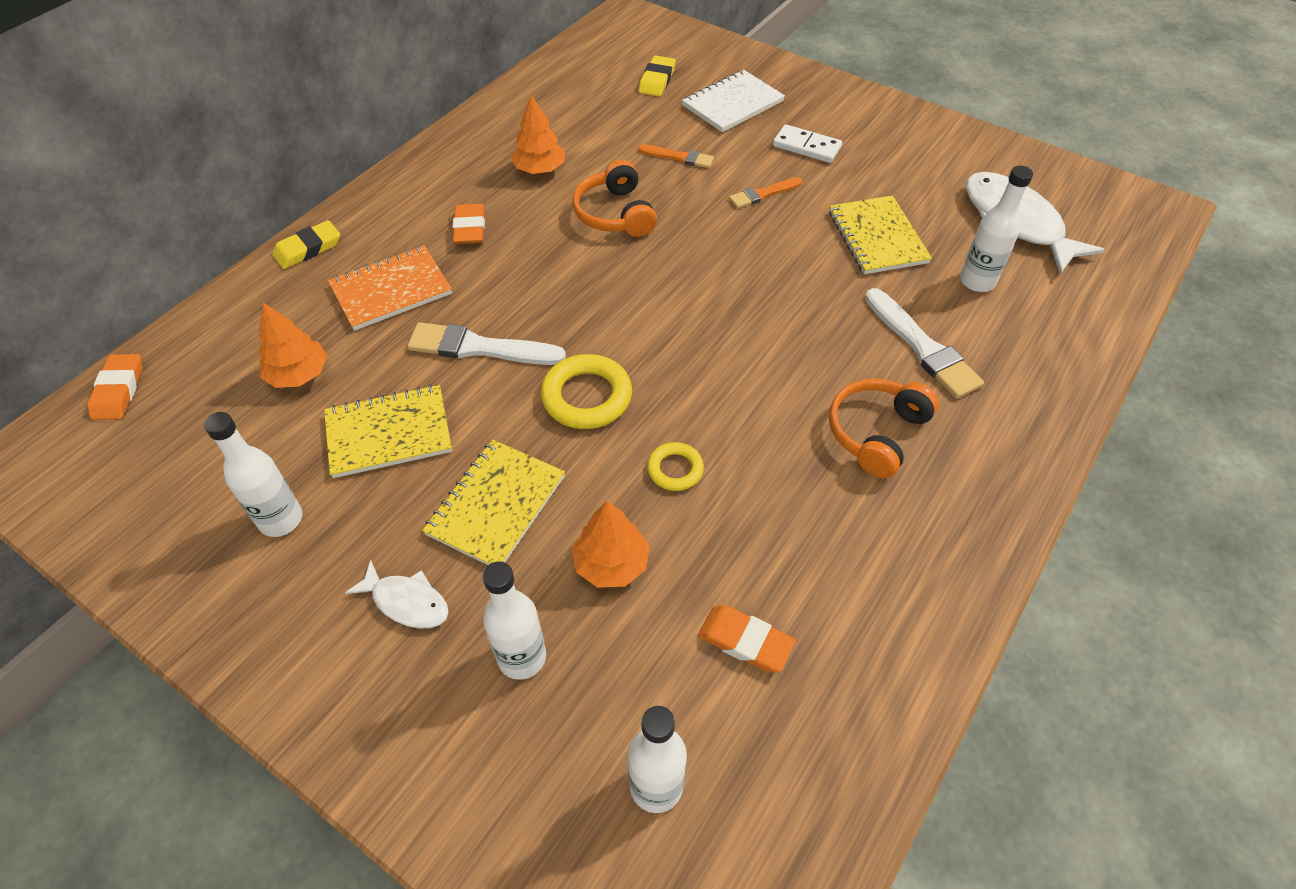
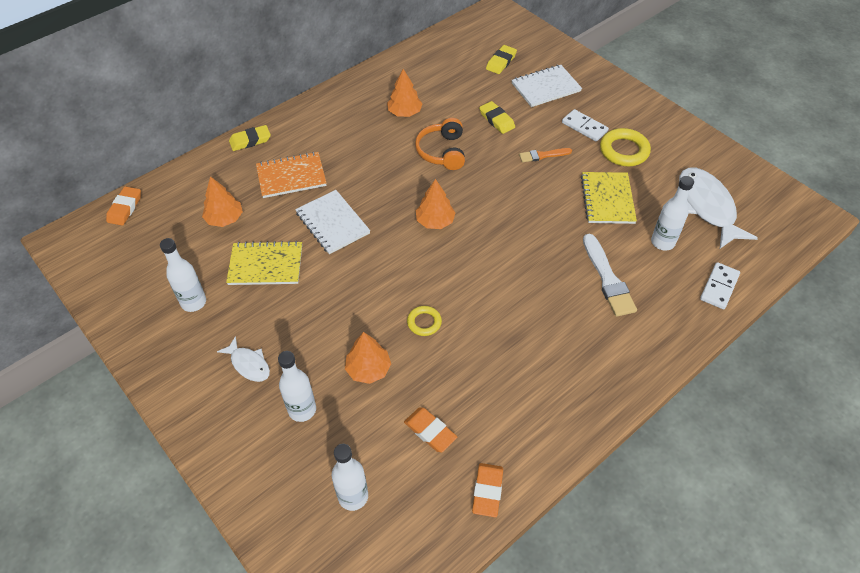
camera: 15 degrees right, 0 degrees up
(470, 228) = (349, 145): orange eraser -> orange eraser (487, 491)
(479, 347) = (332, 223): white brush -> white notebook
(496, 505) = (314, 321): yellow notebook -> none
(587, 397) = (386, 267): yellow ring -> yellow ring (624, 151)
(639, 314) = (435, 221): none -> orange tree
(679, 157) = (496, 120): orange brush -> yellow eraser
(877, 433) = (556, 327): orange headphones -> none
(1079, 327) = (719, 287): none -> white domino

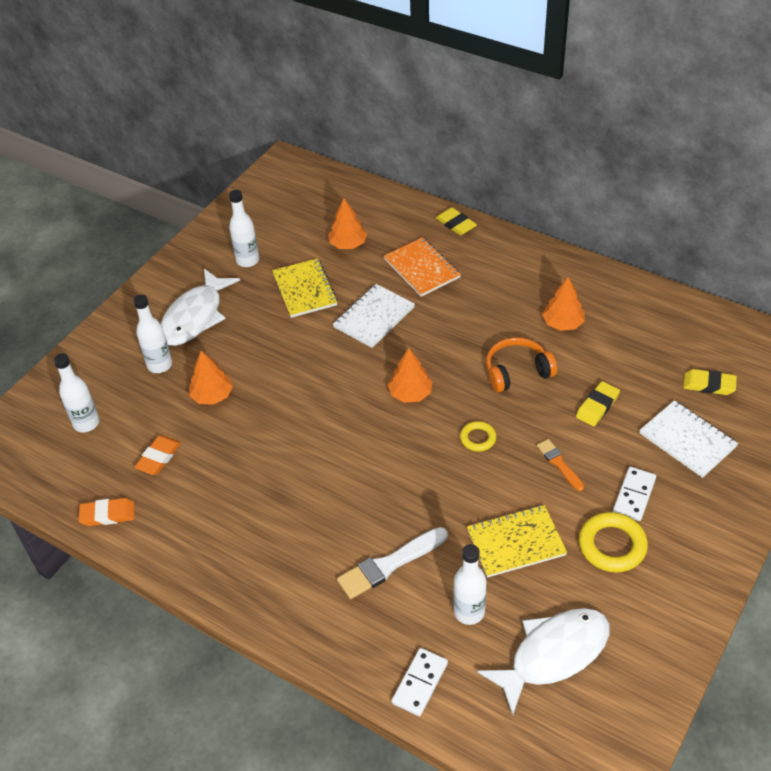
camera: 75 degrees right, 5 degrees down
(125, 208) = (333, 180): orange eraser -> none
(248, 364) = (195, 316): white fish -> white fish, size x1.93
(424, 322) = (276, 420): yellow ring -> yellow ring (478, 438)
(719, 287) = (420, 683): white domino -> white domino turned 75 degrees counterclockwise

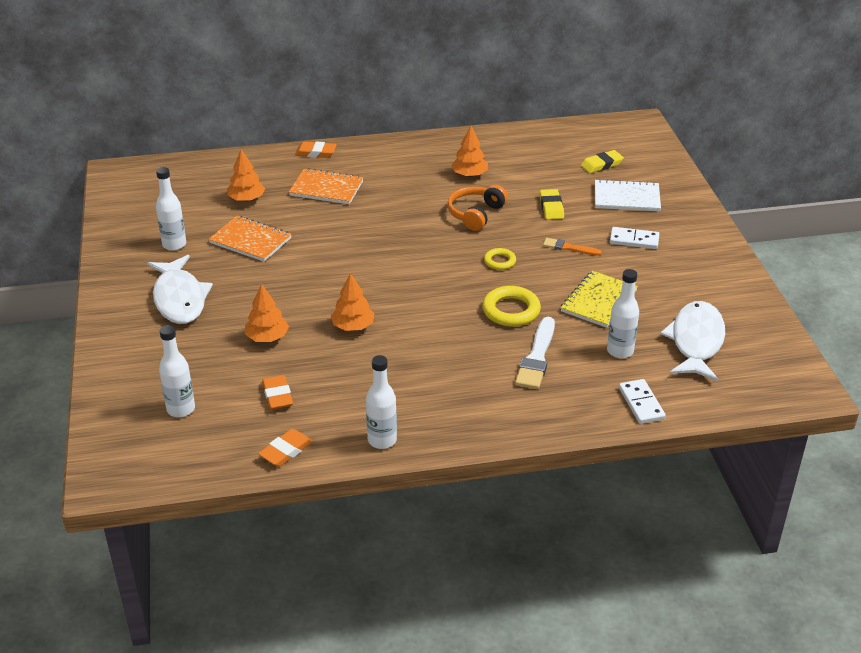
camera: 45 degrees left, 10 degrees down
(159, 365) = (193, 342): white bottle -> white bottle (382, 440)
(305, 289) = (250, 240): yellow notebook -> orange notebook
(374, 317) = (330, 232): white notebook -> none
(410, 393) = (419, 261): orange tree -> orange tree (353, 326)
(456, 224) = (316, 152): yellow eraser -> orange eraser
(612, 545) = (655, 271): yellow ring -> yellow ring (511, 310)
(634, 495) = (634, 240): white domino -> white domino turned 60 degrees counterclockwise

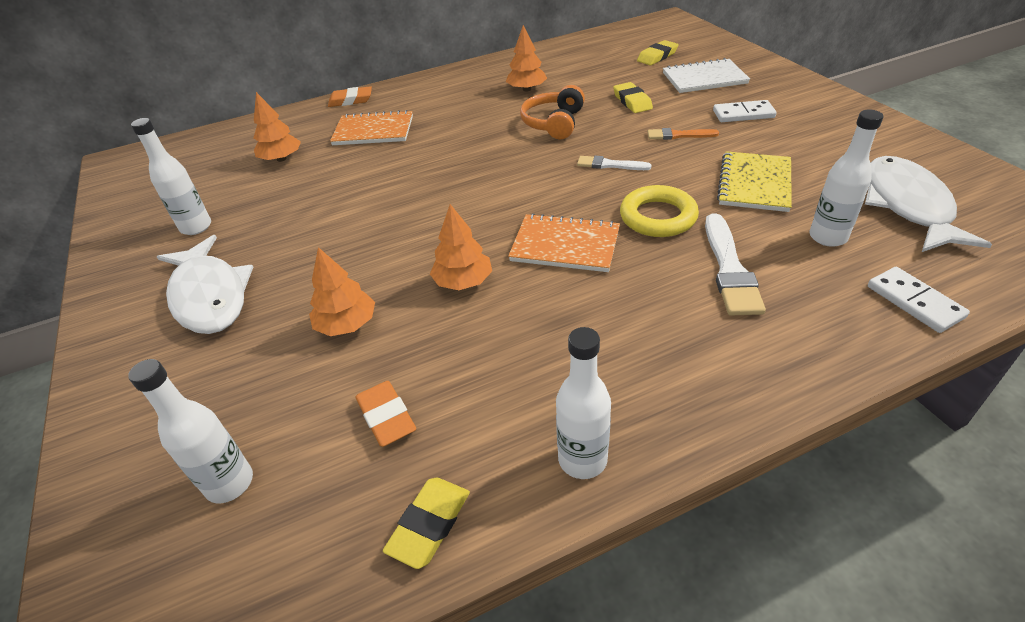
camera: 10 degrees left, 5 degrees up
(250, 240) = (295, 203): orange notebook -> orange notebook (565, 245)
(286, 451) = (429, 524): orange eraser -> yellow eraser
(500, 261) = (609, 165): yellow ring -> white brush

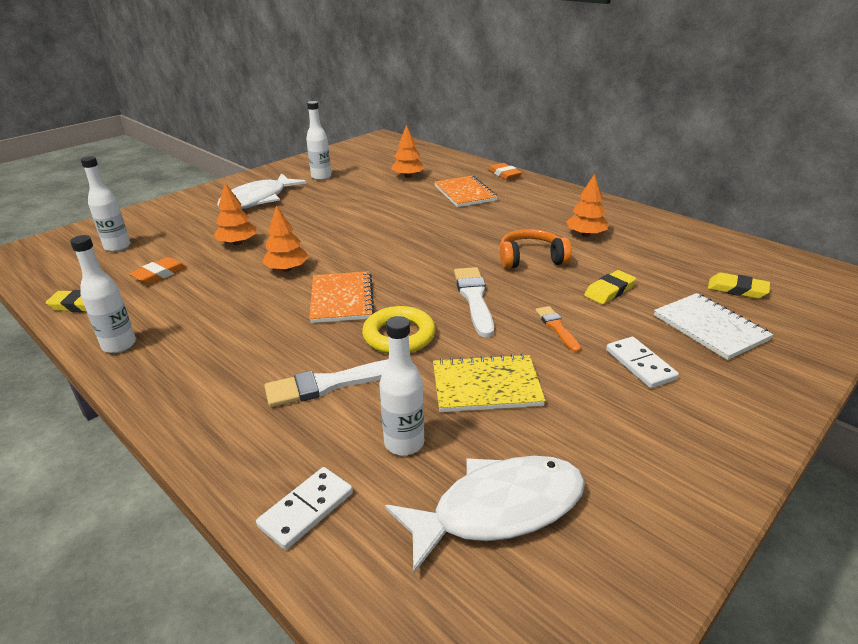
camera: 65 degrees right, 10 degrees down
(609, 165) = (474, 298): white brush -> white brush, size x1.69

